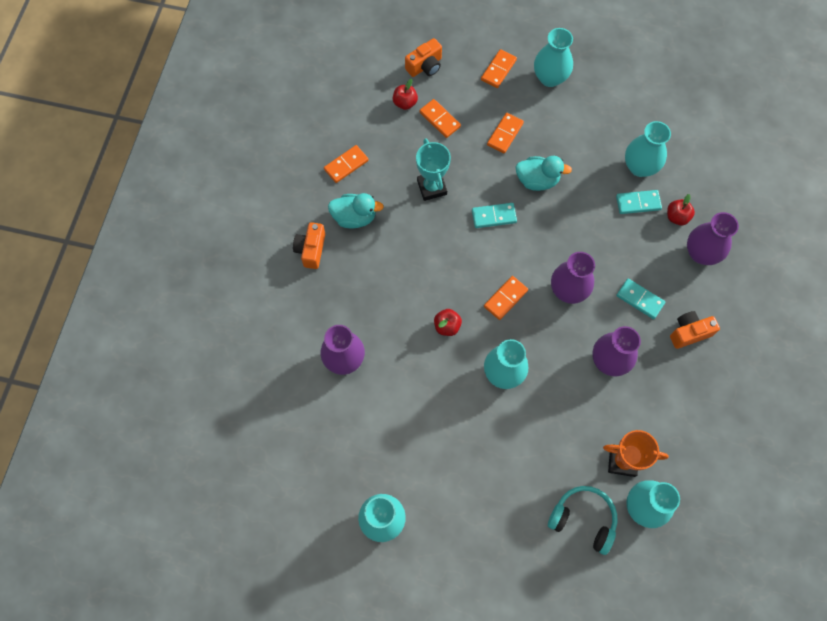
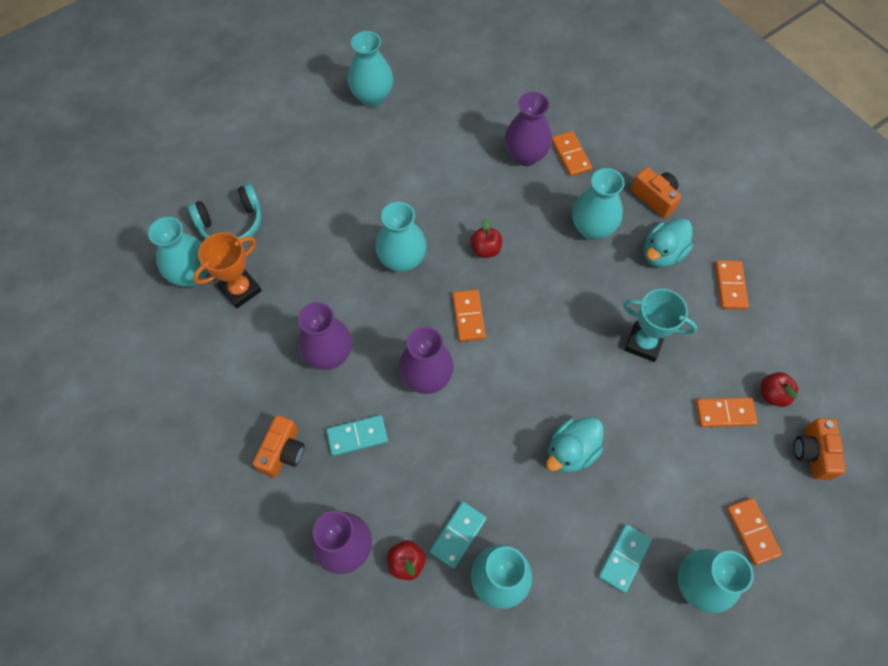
camera: 130 degrees right, 5 degrees down
(371, 272) = (592, 228): none -> turquoise vase
(494, 216) = (563, 374): turquoise domino -> turquoise domino (624, 558)
(505, 134) = (655, 466): orange domino -> orange domino (570, 155)

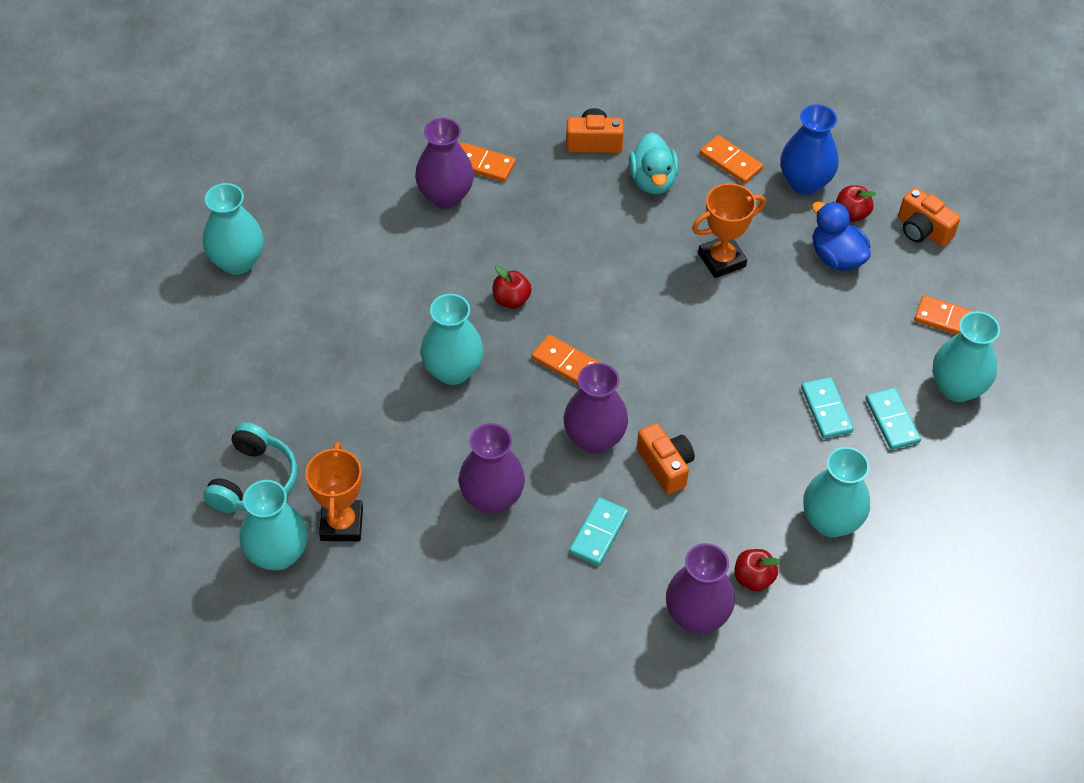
camera: 50 degrees left, 10 degrees down
(283, 452) = (555, 603): orange camera -> orange camera (665, 466)
(458, 535) = (764, 522): turquoise domino -> turquoise domino (826, 410)
(571, 451) = (768, 386): turquoise duck -> none
(592, 228) = (575, 208): turquoise vase -> none
(644, 343) = (721, 260): turquoise trophy -> orange trophy
(724, 413) = (836, 257): orange domino -> blue duck
(765, 344) = (804, 182): none -> blue vase

